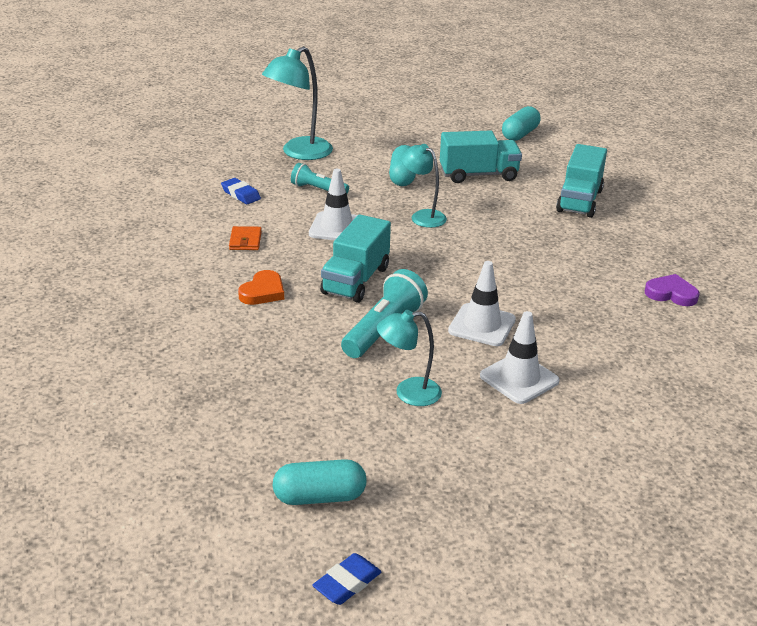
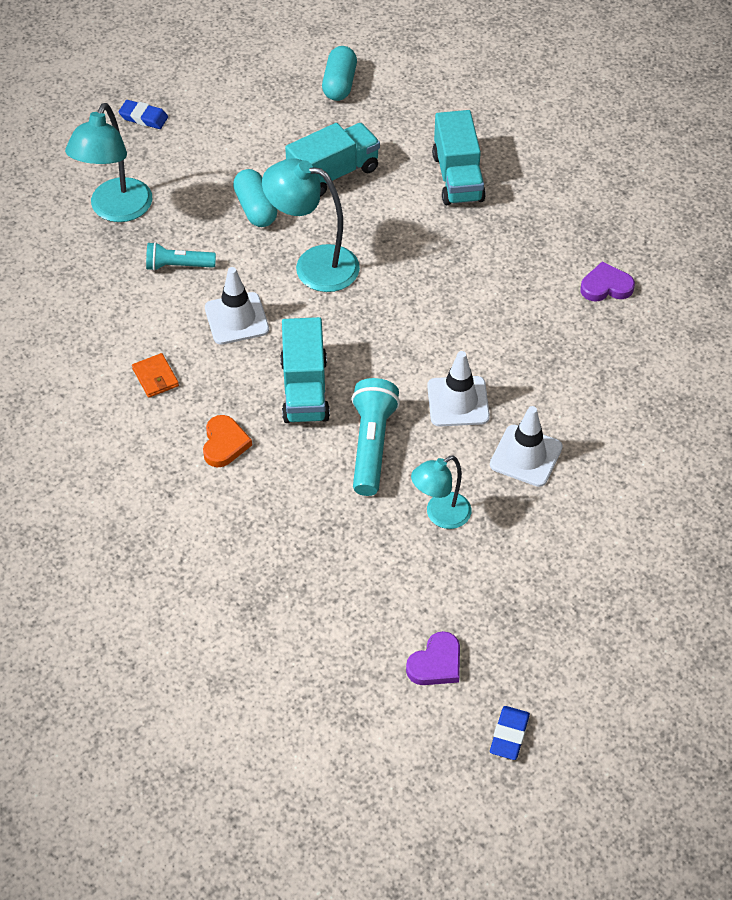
camera: 25 degrees left, 20 degrees up
(241, 194) = (99, 306): blue eraser -> blue eraser (144, 117)
(320, 497) = (436, 663): turquoise capsule -> purple heart
(422, 216) = (314, 265): turquoise lamp -> turquoise lamp, size x1.58

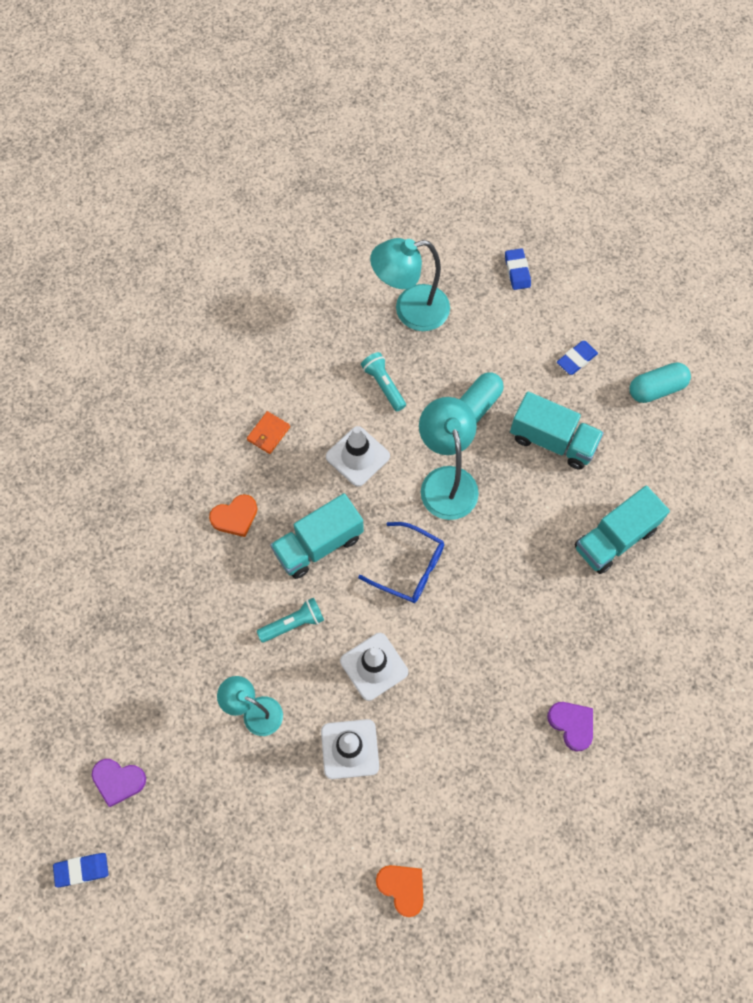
camera: 60 degrees right, 15 degrees up
(267, 121) = (576, 359): none -> blue eraser
(372, 445) = (293, 624): turquoise flashlight -> turquoise flashlight, size x0.64
(380, 331) = (409, 568): none -> blue glasses
(679, 475) = (402, 888): none -> orange heart

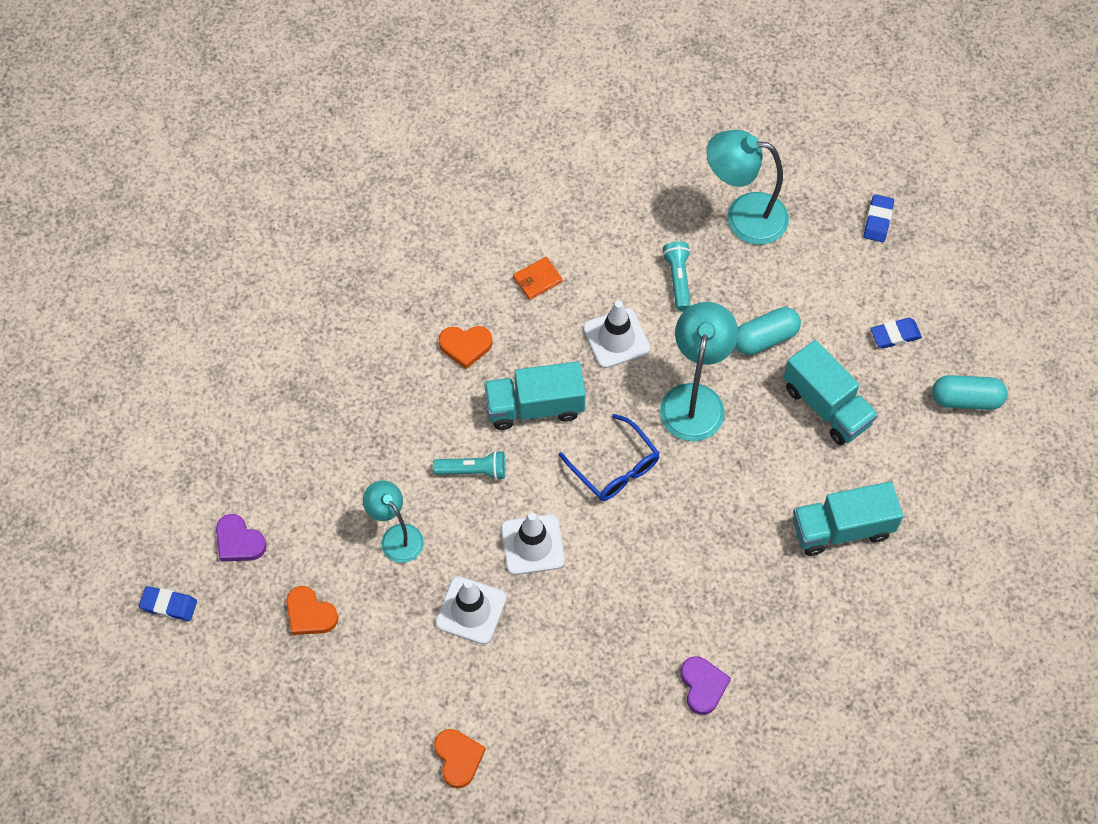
camera: 25 degrees right, 5 degrees down
(212, 818) = (310, 614): none -> orange heart

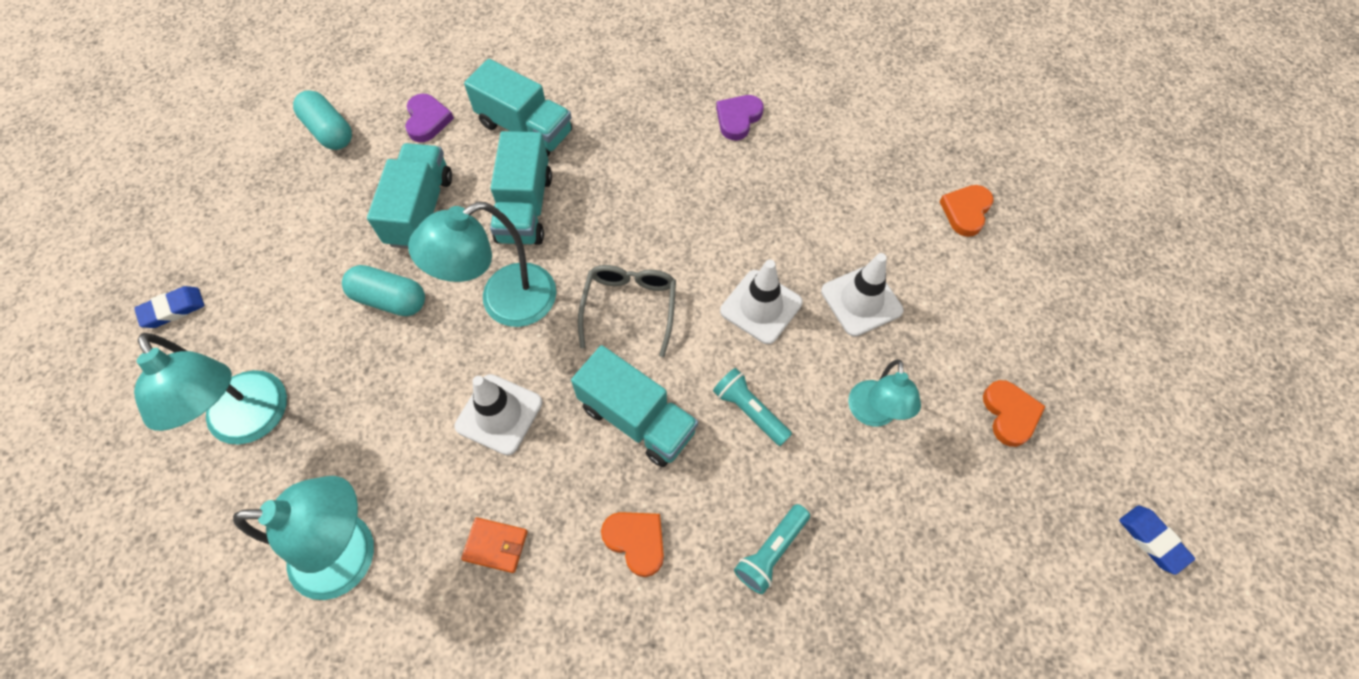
camera: 135 degrees left, 0 degrees up
(239, 541) = (1035, 543): purple heart -> purple heart (427, 120)
(606, 213) = (351, 554): none -> turquoise lamp
(615, 467) = (629, 307): blue glasses -> grey glasses
(678, 279) = (383, 417): turquoise flashlight -> turquoise flashlight (771, 552)
(763, 470) = (525, 208): none -> turquoise truck
(895, 335) = (302, 213): blue eraser -> none

